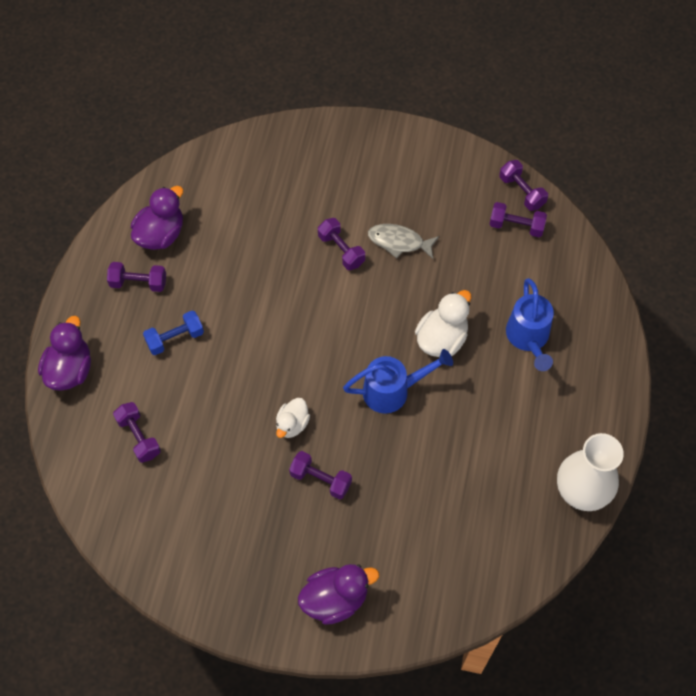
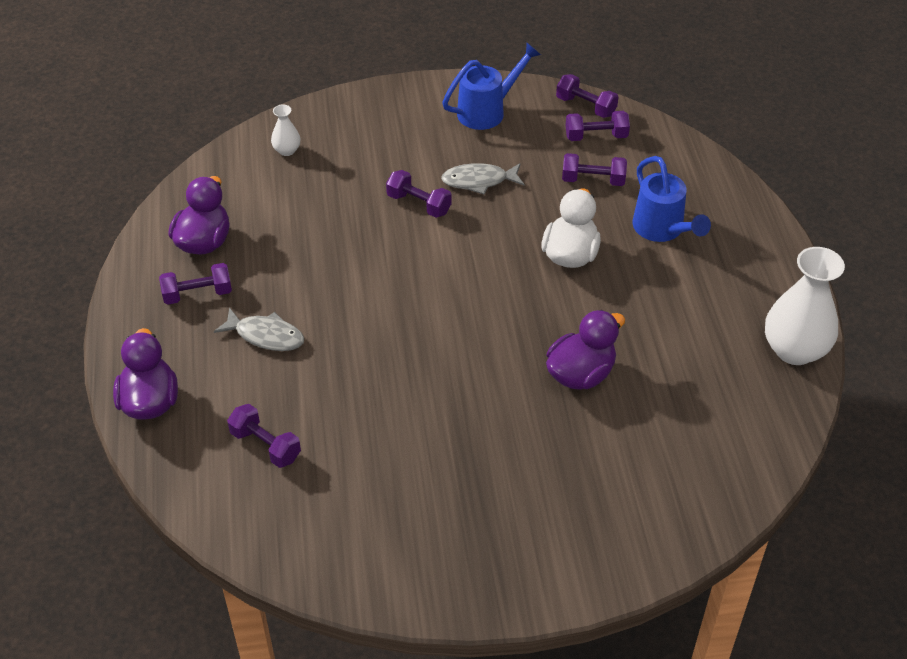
camera: 20 degrees left, 15 degrees down
(175, 338) = (266, 336): blue dumbbell -> grey fish
(257, 163) = (287, 150): none -> white vase
(292, 424) = (443, 380): white duck -> none
(320, 479) = (503, 425): purple dumbbell -> purple dumbbell (593, 180)
(335, 599) = (580, 540): purple duck -> purple duck (581, 374)
(392, 391) = (541, 317): blue watering can -> blue watering can (487, 111)

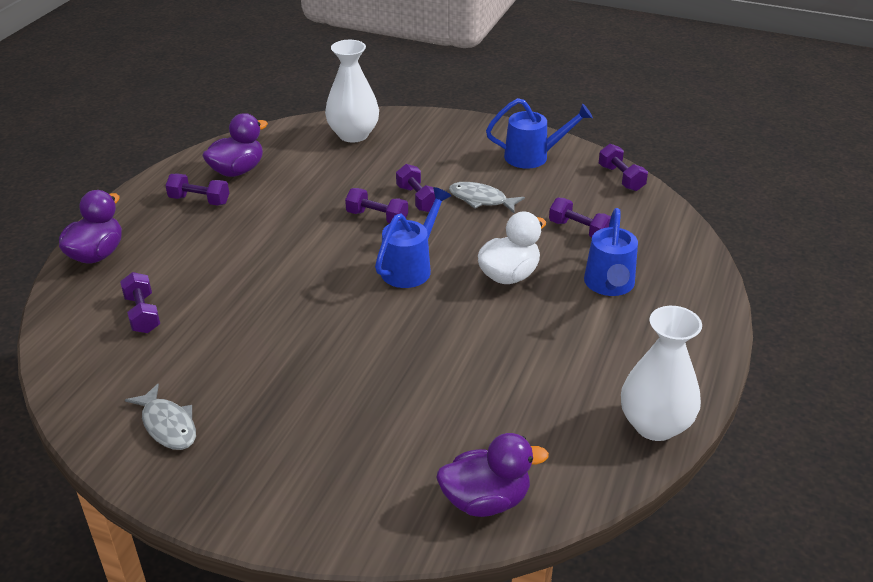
camera: 30 degrees right, 10 degrees down
(266, 336) = (218, 243): grey fish -> grey fish (168, 425)
(287, 150) = (353, 134): white vase -> white vase, size x2.12
(476, 284) = (410, 267): none -> blue watering can
(581, 374) = (435, 364): purple duck -> purple duck (486, 500)
(596, 136) = (610, 201): purple dumbbell -> purple dumbbell (377, 217)

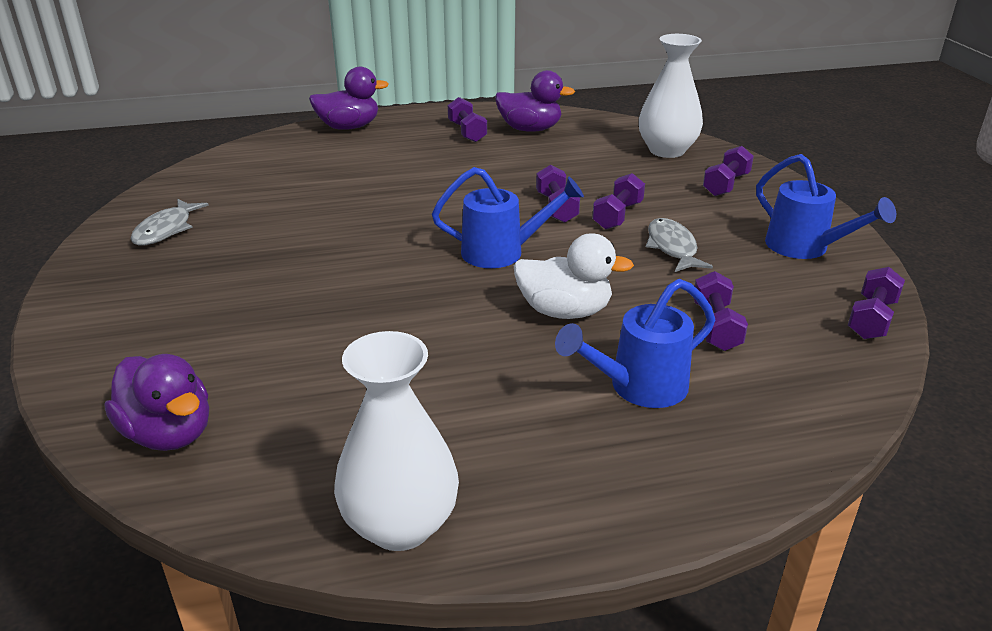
camera: 55 degrees right, 5 degrees down
(143, 314) = (295, 169): purple dumbbell -> purple dumbbell (726, 185)

